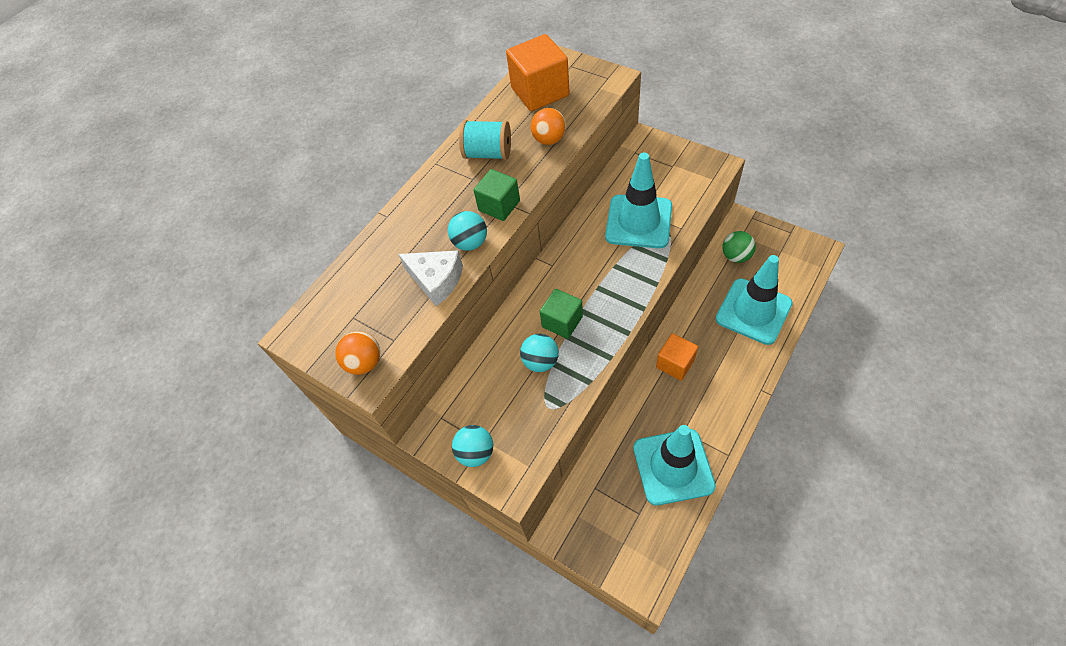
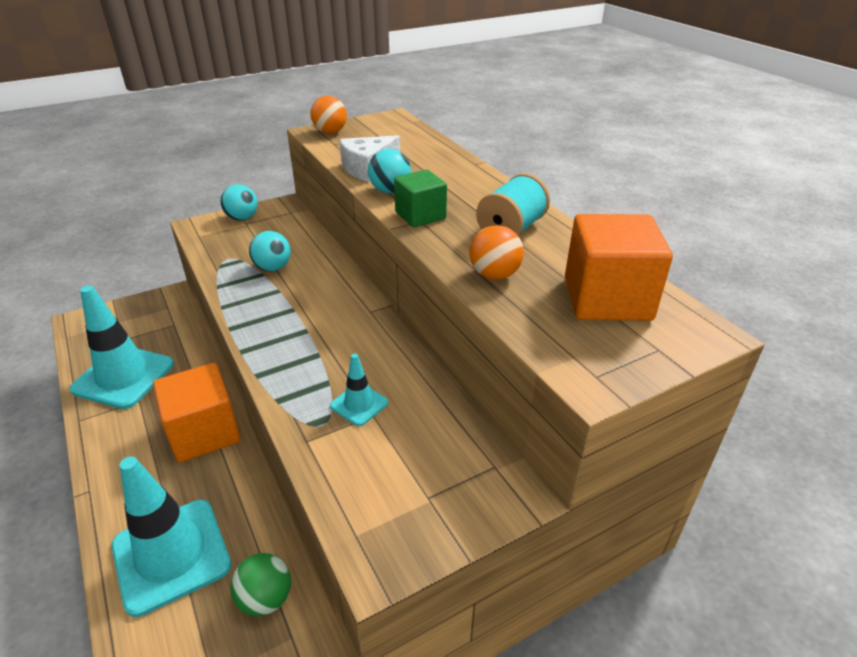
camera: 110 degrees right, 20 degrees down
(562, 322) = (296, 293): green cube -> none
(638, 221) = (359, 404): turquoise traffic cone -> turquoise traffic cone, size x0.47
(675, 363) = (204, 432): orange cube -> orange cube, size x1.60

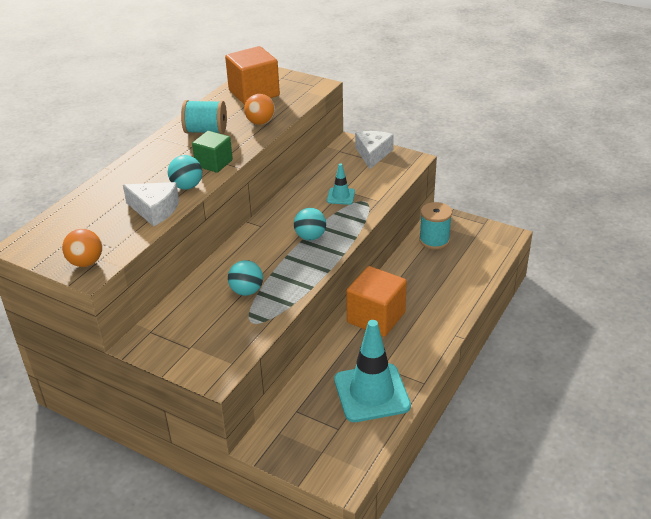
camera: 120 degrees left, 0 degrees up
(171, 555) = (449, 279): turquoise traffic cone -> none
(242, 218) = (182, 355): turquoise ball -> turquoise ball (310, 237)
(265, 598) = (434, 240): green ball -> turquoise spool
(446, 508) = (372, 154): none -> white cheese

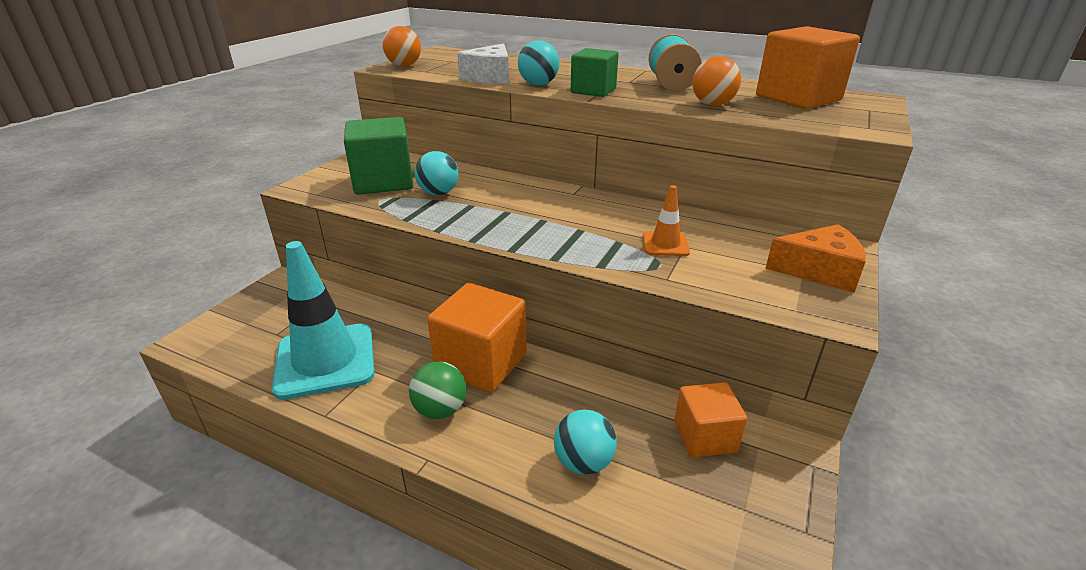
camera: 85 degrees right, 5 degrees down
(215, 325) = (383, 181): none -> green cube
(310, 237) = (552, 225): turquoise ball -> turquoise ball (583, 462)
(340, 196) = (665, 244): turquoise traffic cone -> orange traffic cone
(372, 154) = (819, 270): white cheese -> orange cheese
(418, 332) = (440, 410): none -> green ball
(434, 240) = (705, 436): turquoise spool -> orange cube

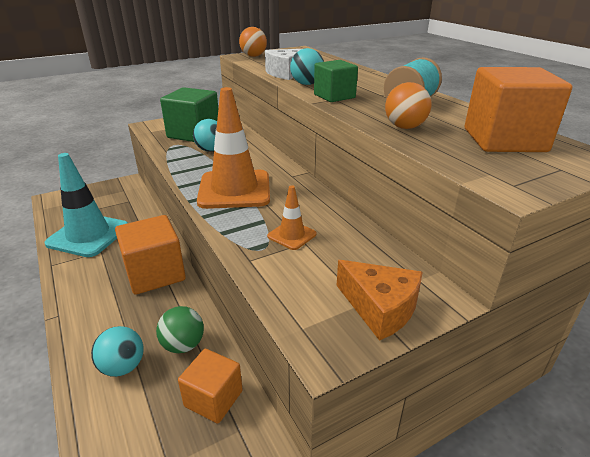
camera: 35 degrees right, 0 degrees up
(440, 410) = (99, 291): green ball -> green ball (183, 345)
(540, 224) = (234, 189): none -> orange traffic cone

